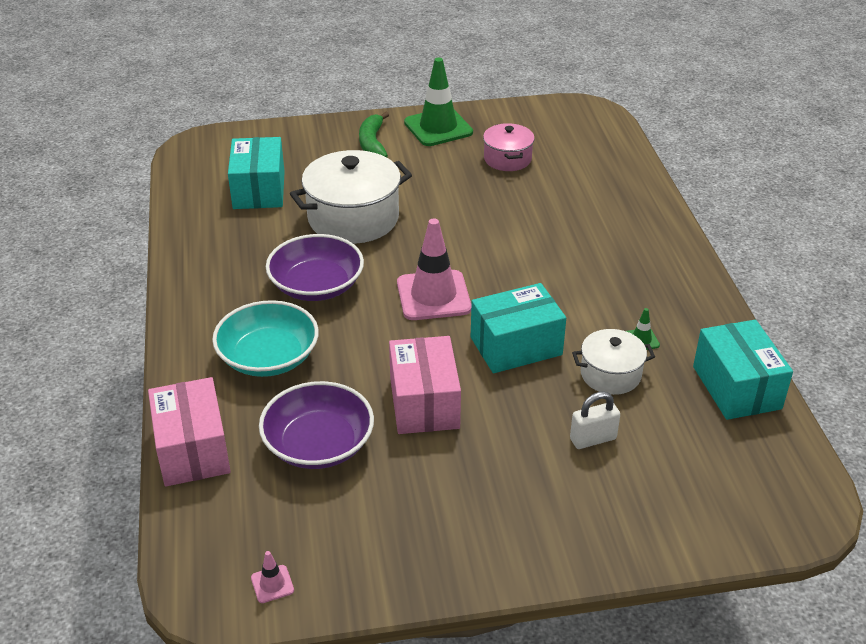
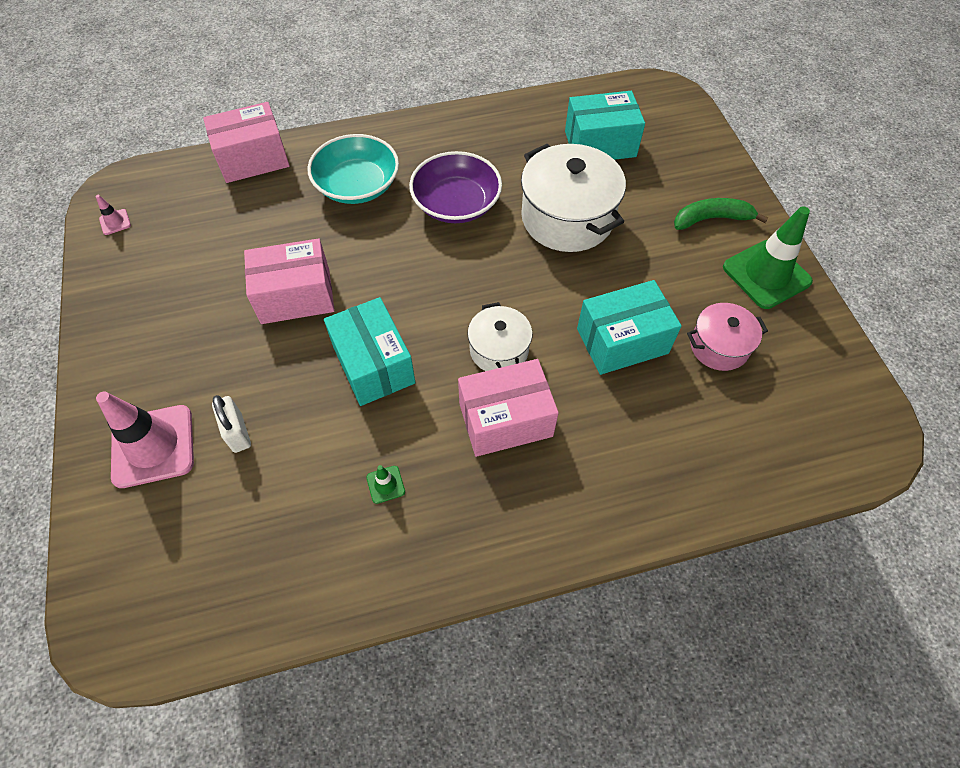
camera: 85 degrees right, 20 degrees up
(318, 444) = (251, 230): purple bowl -> none
(433, 296) = (448, 292): pink traffic cone -> pink traffic cone (153, 446)
(575, 270) = (505, 420): none -> pink box
(610, 374) = (329, 451): white pot -> white pot (499, 350)
(736, 387) = (304, 583): turquoise box -> turquoise box (622, 341)

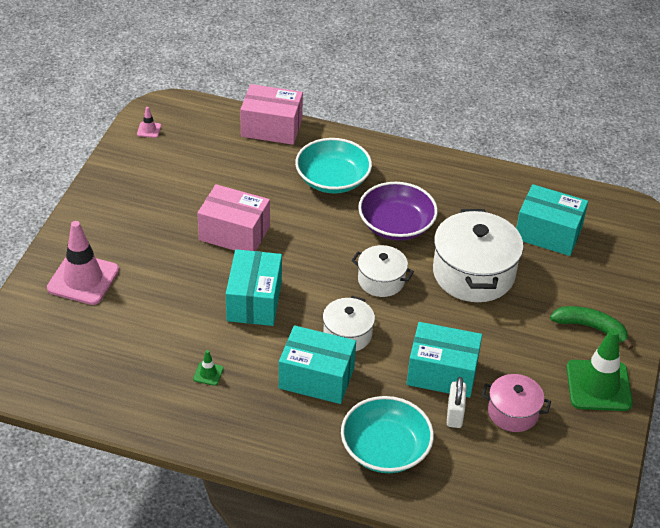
camera: 30 degrees right, 15 degrees down
(237, 432) = (138, 297): white padlock -> white padlock (455, 414)
(486, 271) = (381, 280): none -> white pot
(505, 420) = (316, 378): pink box -> turquoise box
(636, 463) = (385, 449): none -> turquoise bowl

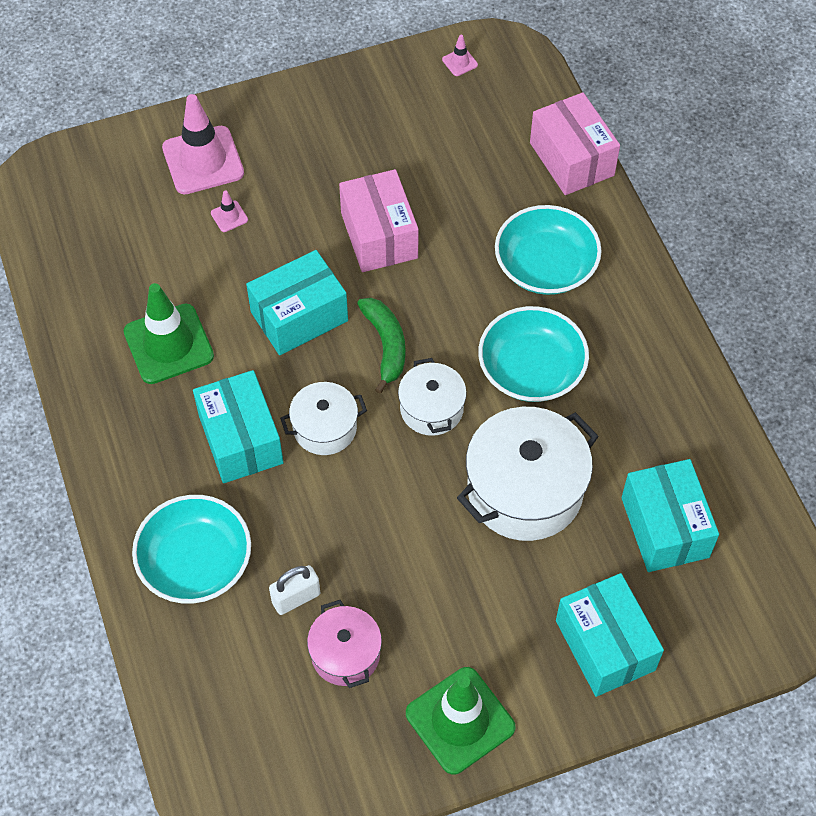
camera: 55 degrees right, 15 degrees up
(142, 291) = (229, 216): none -> pink traffic cone
(208, 374) = (168, 344): green traffic cone -> green traffic cone, size x2.38
(396, 225) = (531, 369): purple bowl -> turquoise bowl
(442, 373) = (345, 550): turquoise box -> turquoise box (605, 645)
(591, 328) = (546, 661): green banana -> green banana (386, 345)

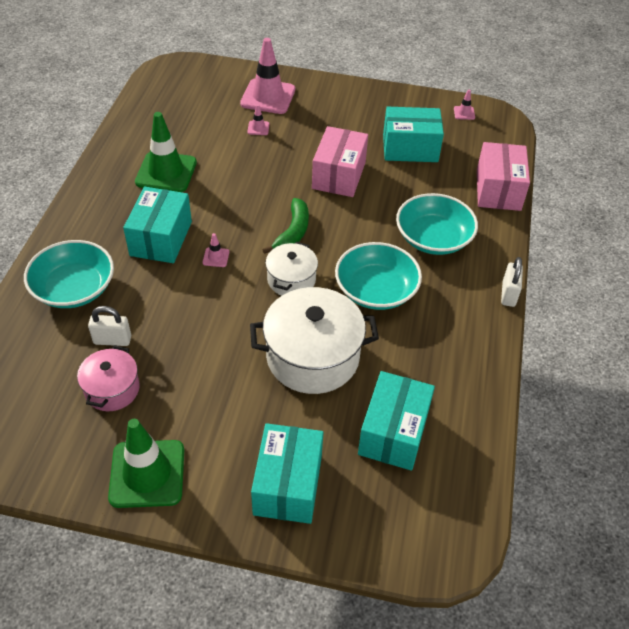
camera: 30 degrees right, 10 degrees down
(299, 316) = (253, 193): turquoise box -> turquoise box (410, 148)
(325, 428) = (216, 257): white pot -> pink traffic cone
(670, 296) = (508, 294): none -> white padlock

